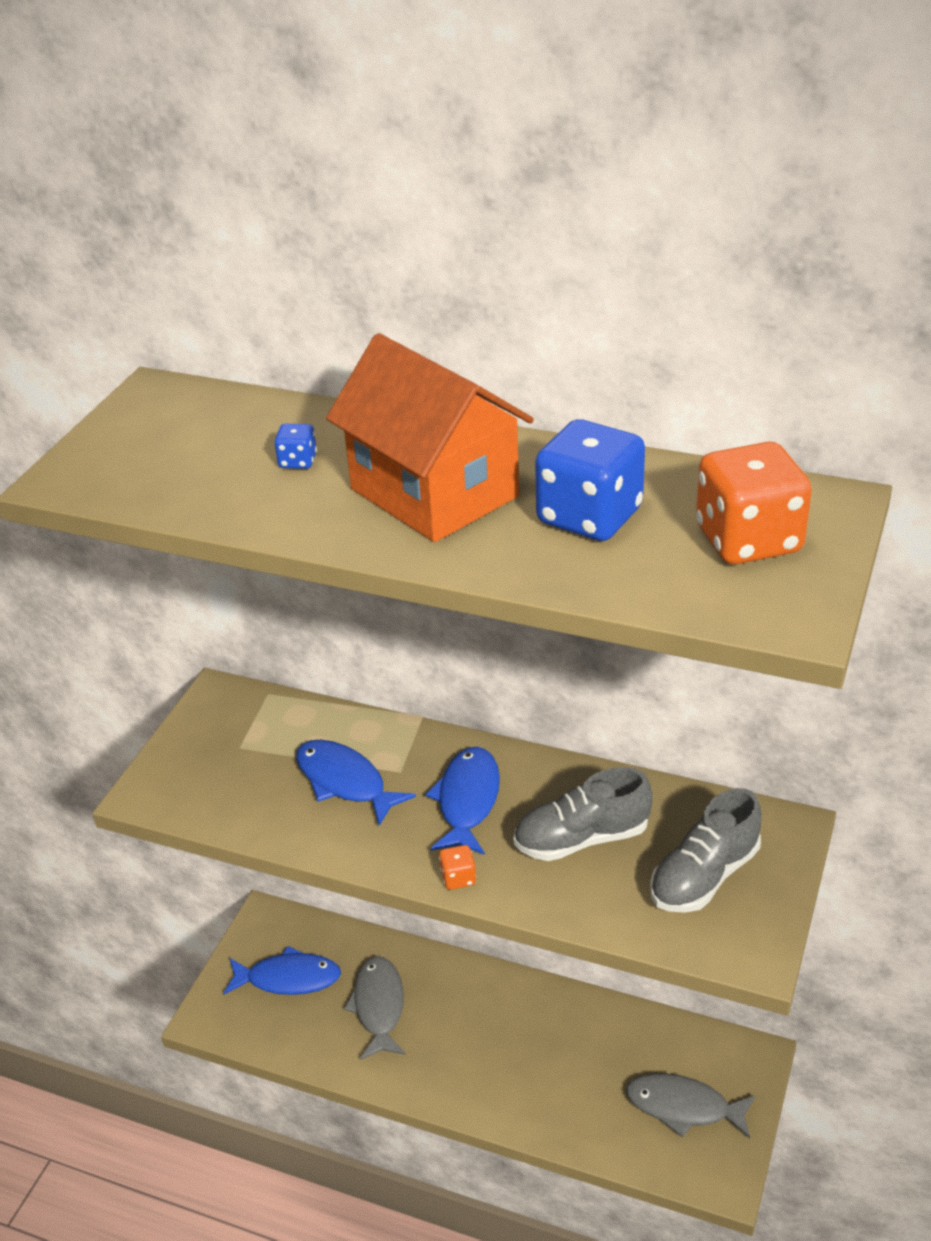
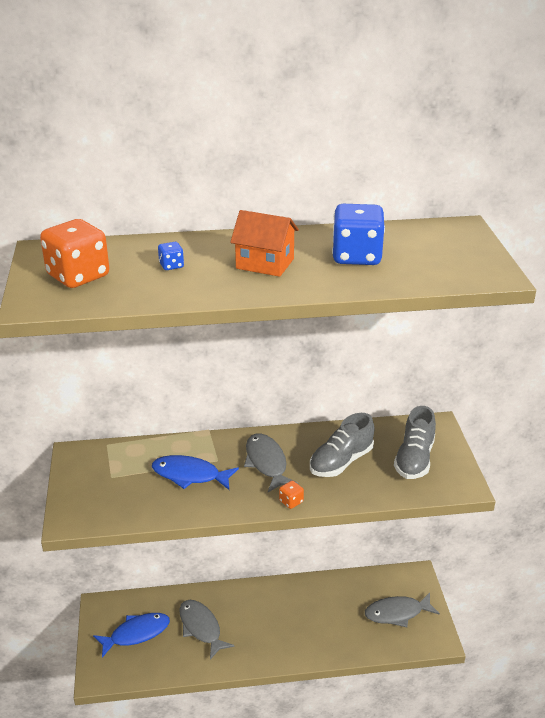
camera: 30 degrees left, 5 degrees down
(434, 493) = (265, 263): orange house -> orange house, size x0.61
(467, 801) = (267, 463): blue fish -> grey fish
(748, 540) = (442, 250): orange dice -> orange dice (78, 276)

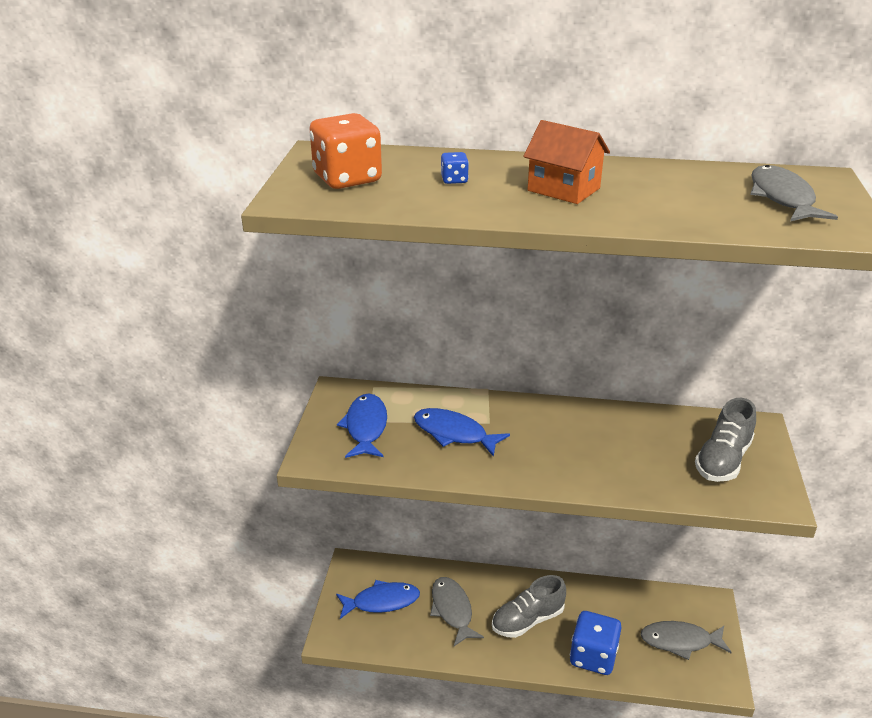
camera: 15 degrees right, 0 degrees up
(110, 483) = (366, 427): none -> blue fish
(267, 463) = (544, 435): grey fish -> grey fish (782, 198)
(291, 501) = (562, 482): orange dice -> none
(341, 462) = (632, 448): grey shoe -> grey shoe (527, 620)
(356, 256) = (678, 194): blue dice -> blue dice (593, 656)

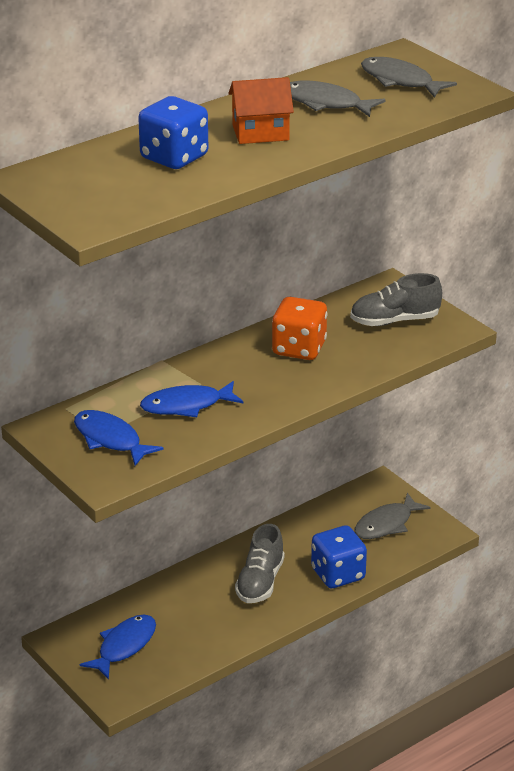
camera: 45 degrees left, 0 degrees up
(347, 179) = (96, 190): orange dice -> orange dice (299, 348)
(452, 610) = (192, 614): grey fish -> grey fish (326, 103)
(454, 180) = (174, 157): blue dice -> blue dice, size x2.27
(723, 460) = (394, 321): grey shoe -> grey shoe turned 90 degrees clockwise

